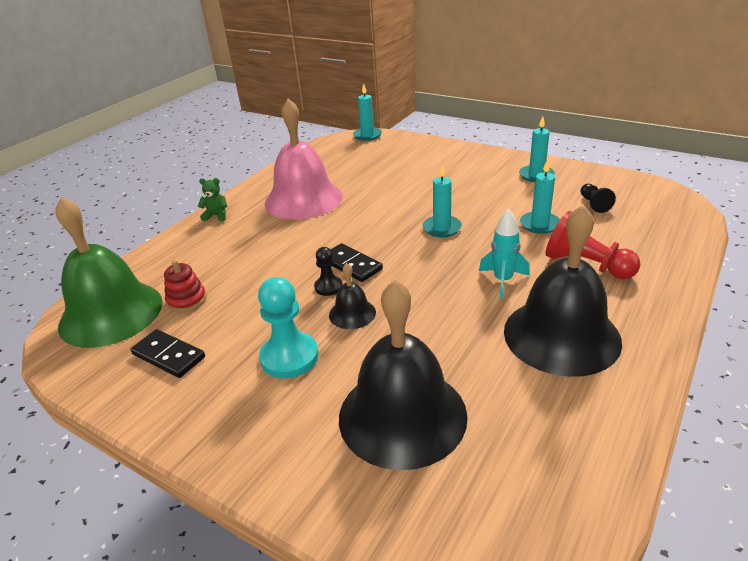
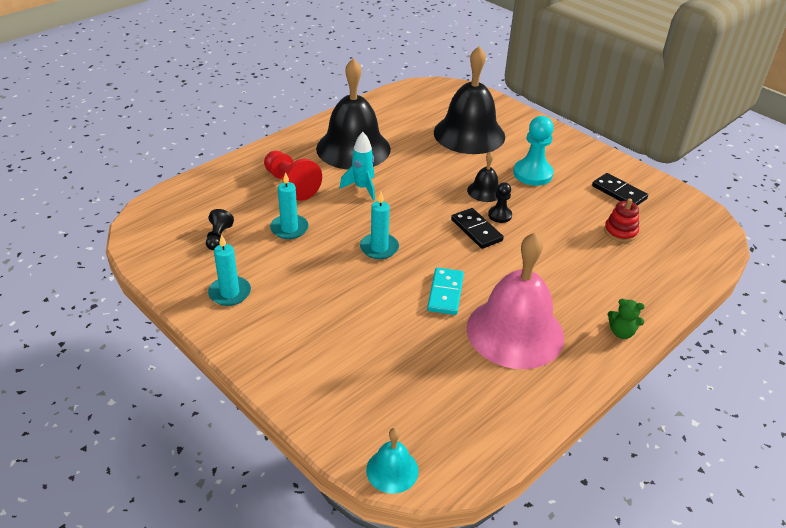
camera: 170 degrees left, 5 degrees up
(111, 313) = (683, 235): green bell -> none
(365, 210) = (445, 293): none -> turquoise domino
(367, 135) = (392, 470): turquoise candle -> turquoise bell

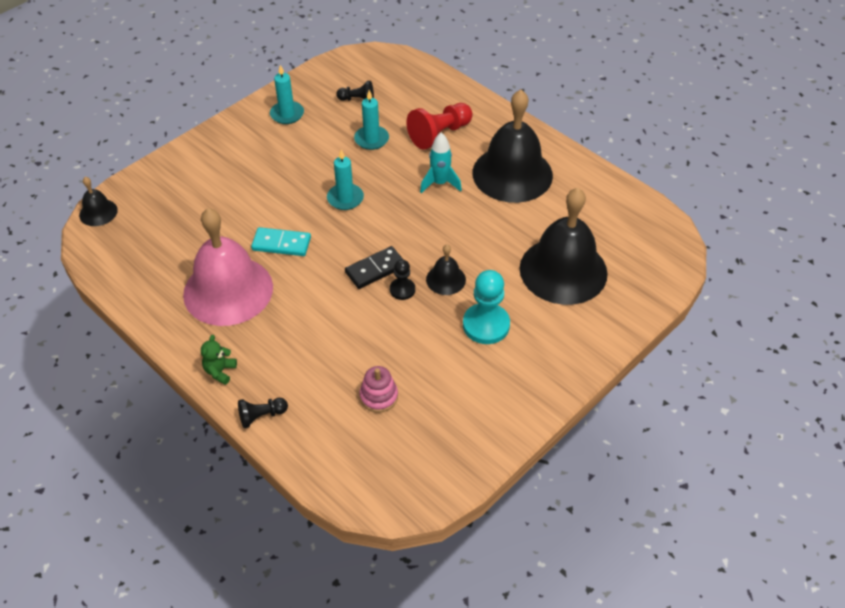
camera: 90 degrees right, 10 degrees up
(392, 470) = (98, 212): turquoise bell -> black bell
(619, 192) = (457, 408): black domino -> none
(620, 232) = (378, 396): red stacking toy -> pink stacking toy
(663, 301) = (261, 416): none -> black pawn

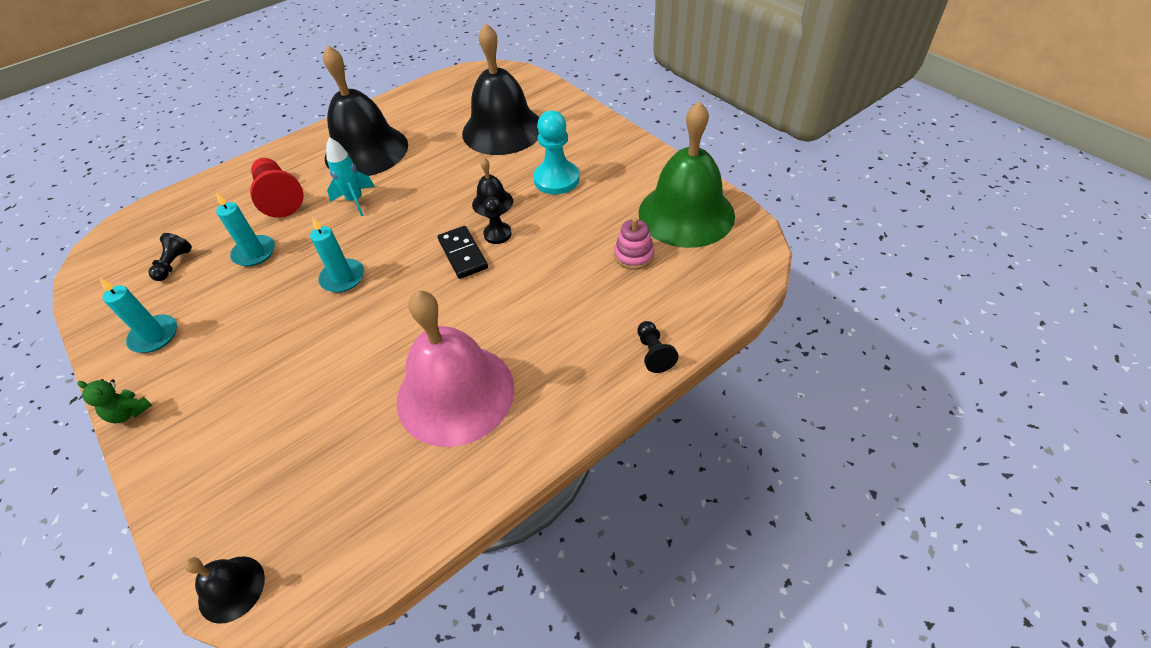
camera: 80 degrees left, 0 degrees up
(220, 371) = (585, 397): green teddy bear -> green teddy bear (129, 412)
(281, 244) = (394, 338): turquoise domino -> none
(442, 439) = (686, 214): none -> green bell

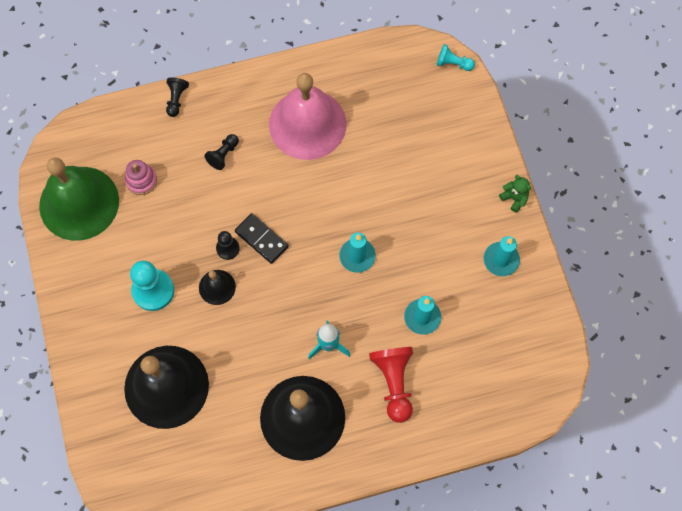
camera: 160 degrees left, 20 degrees up
(174, 264) = (488, 334): black pawn -> black pawn (223, 155)
(231, 588) = (453, 63): black bell -> turquoise pawn
(463, 254) = (261, 239): black domino -> black domino turned 45 degrees counterclockwise

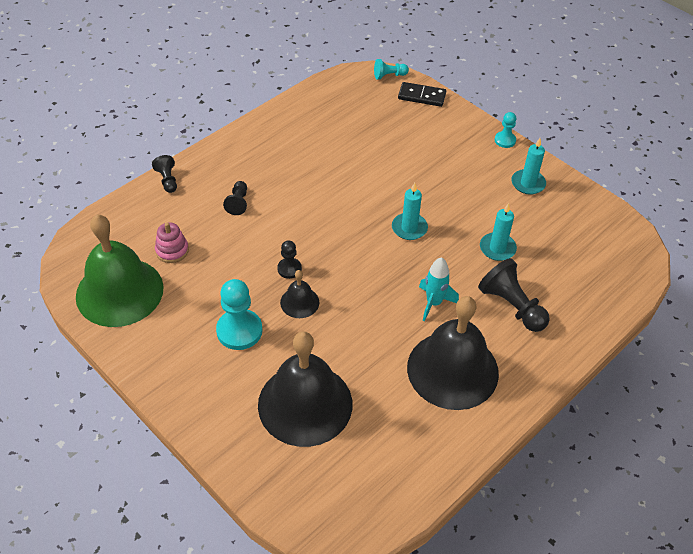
camera: 30 degrees left, 20 degrees down
(261, 239) = (316, 250): black domino -> black domino (421, 96)
(307, 124) = (298, 155): pink bell -> none
(394, 383) = (512, 306): red pawn -> black pawn
(514, 198) = (505, 140): green teddy bear -> turquoise pawn

